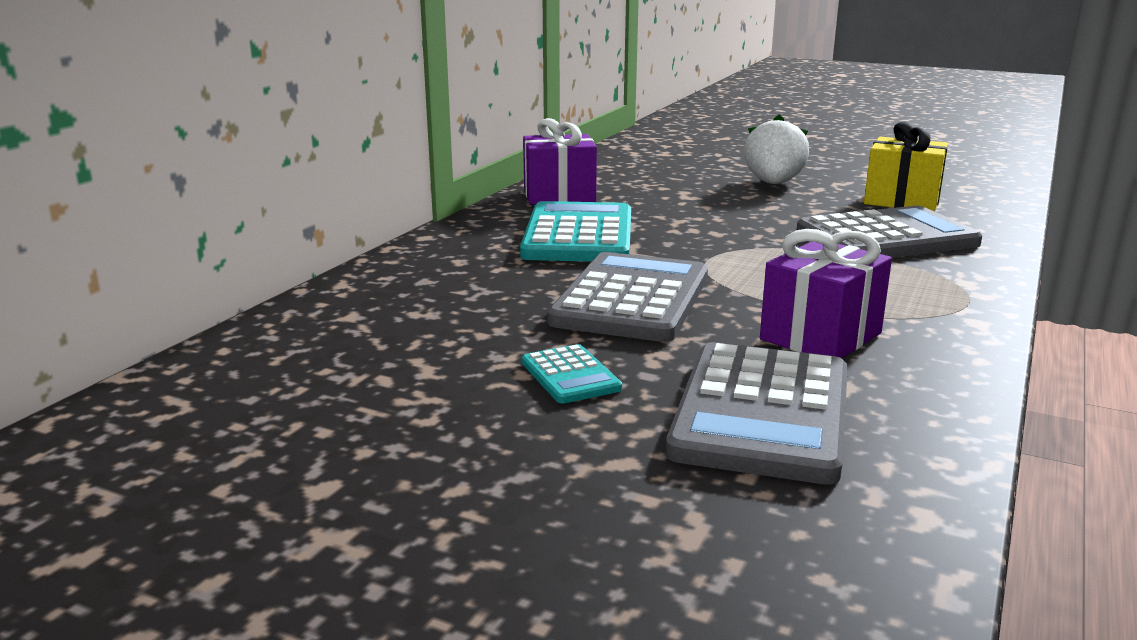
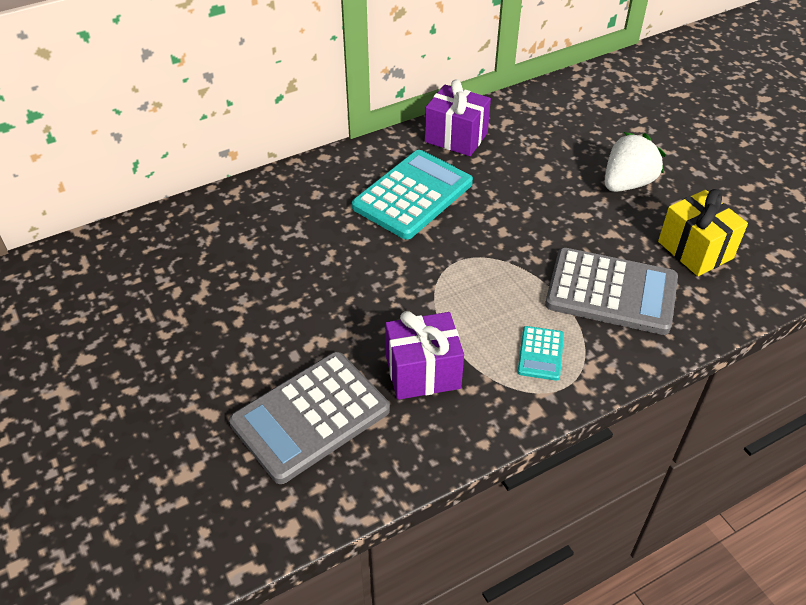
camera: 35 degrees right, 25 degrees up
(570, 375) = (257, 335): turquoise calculator -> turquoise calculator (540, 353)
(632, 299) = (364, 282): grey calculator -> none

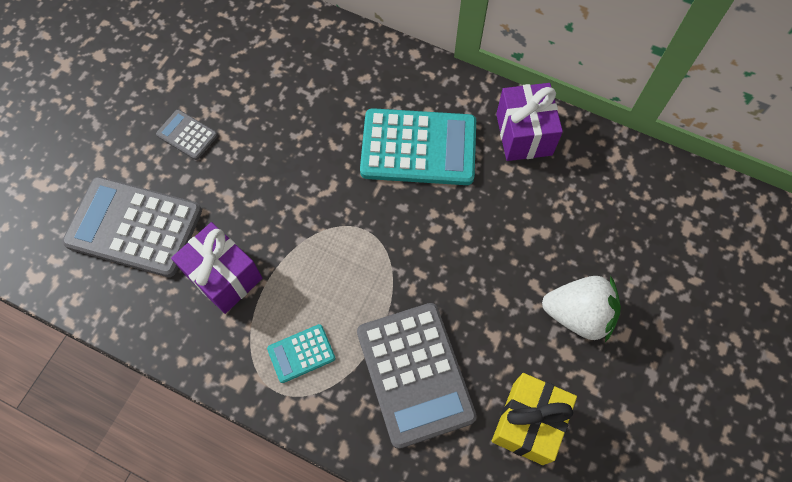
camera: 55 degrees right, 20 degrees up
(250, 332) = (187, 135): none -> grey calculator

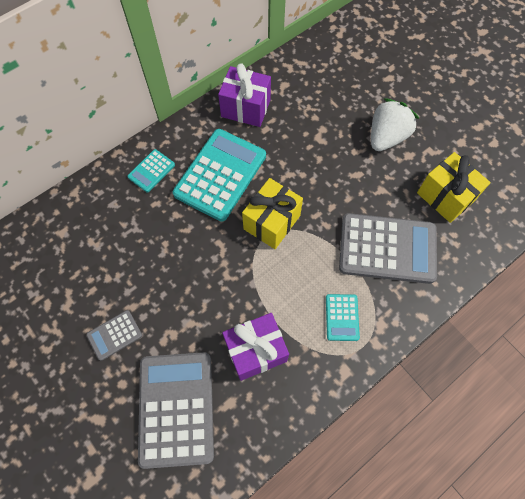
camera: 65 degrees left, 0 degrees up
(134, 227) = (176, 408): grey calculator -> grey calculator turned 135 degrees clockwise
(385, 228) = (272, 222): none -> yellow gift
(387, 78) = (151, 171): none -> turquoise calculator

